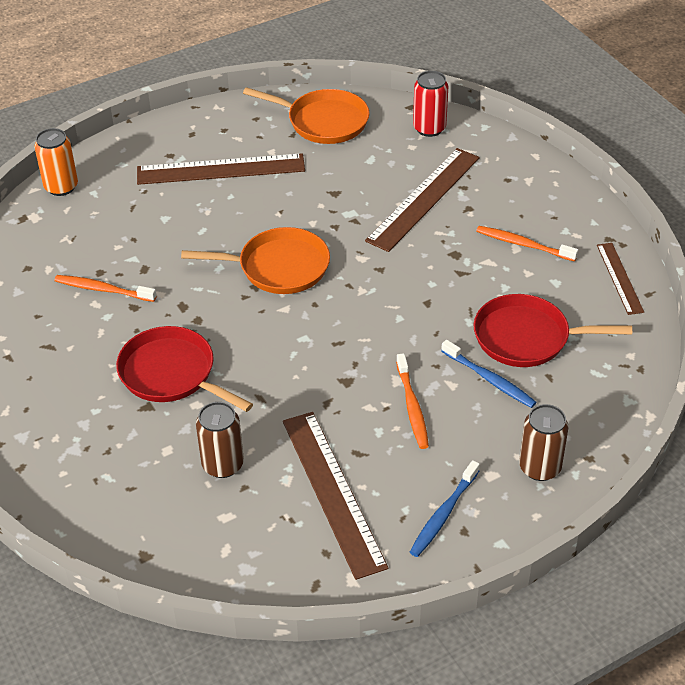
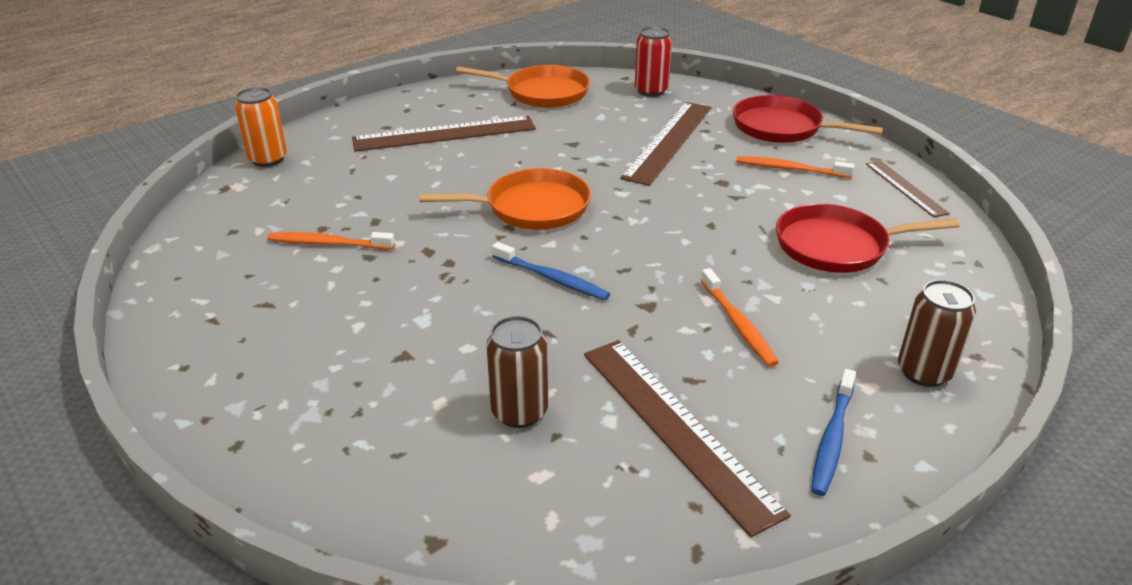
camera: 10 degrees left, 10 degrees down
(171, 374) = (428, 318): red pan -> red pan (781, 127)
(489, 379) = (816, 288): blue toothbrush -> blue toothbrush (552, 278)

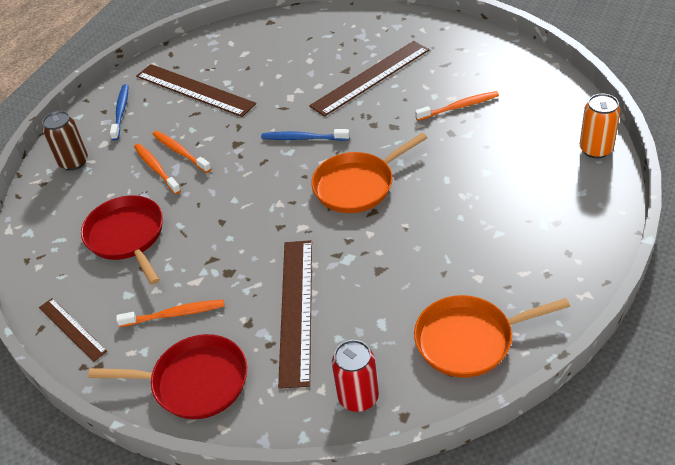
camera: 160 degrees right, 10 degrees up
(444, 134) = (497, 234): brown ruler -> brown ruler (370, 77)
(519, 411) = (270, 70): brown can -> none
(782, 313) = (156, 168): none -> orange toothbrush
(836, 246) = (127, 236): red pan -> red pan turned 90 degrees counterclockwise

